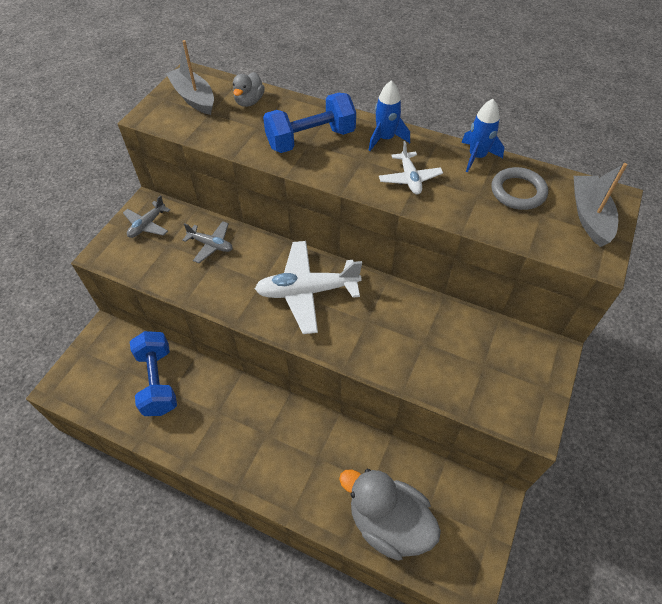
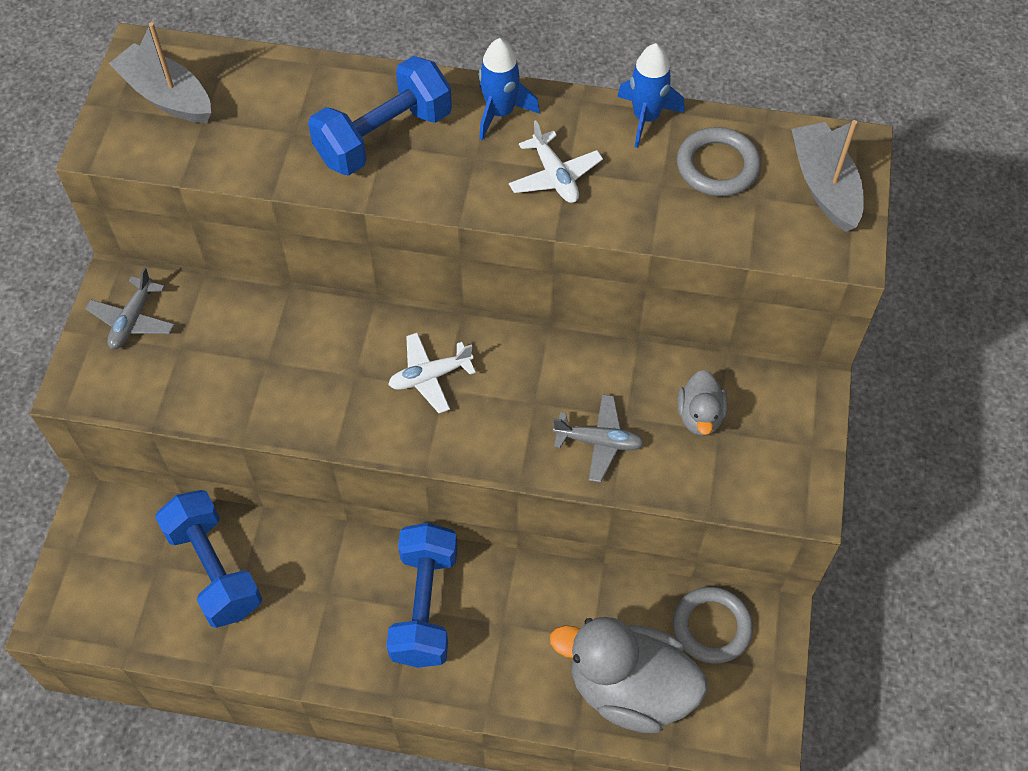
camera: 15 degrees left, 5 degrees up
(211, 245) = (252, 332): grey plane -> grey plane (599, 442)
(249, 101) = (261, 85): grey duck -> grey duck (700, 416)
(273, 434) = (424, 606): none -> blue dumbbell
(307, 291) = (430, 376): white plane -> white plane, size x0.54
(453, 495) = (711, 627): none -> grey ring

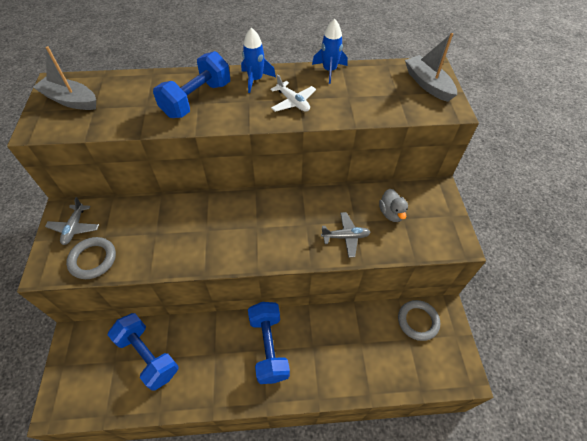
camera: 15 degrees left, 5 degrees down
(430, 376) = (247, 223): white plane -> none
(629, 688) = (389, 365): grey duck -> none
(717, 166) = (373, 85): grey ring -> grey ring (93, 259)

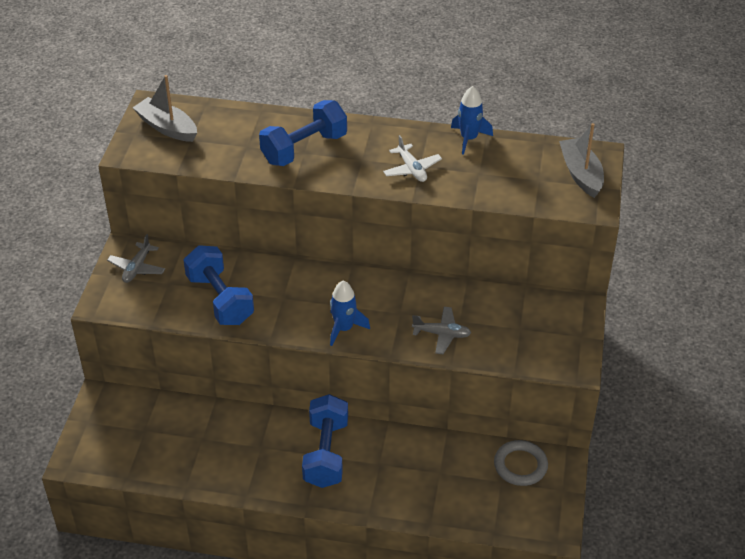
camera: 15 degrees right, 10 degrees down
(93, 259) = (153, 303): grey ring -> none
(148, 355) = (183, 432): blue dumbbell -> blue dumbbell (220, 299)
(255, 80) = (377, 136): blue rocket -> blue rocket (344, 328)
(391, 213) = (507, 320): grey duck -> none

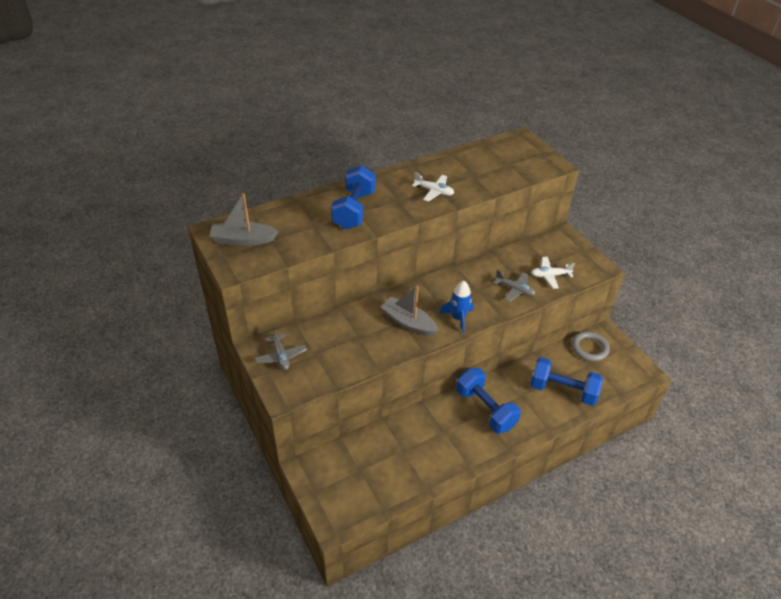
camera: 40 degrees left, 0 degrees up
(220, 299) = (362, 345): blue dumbbell -> blue dumbbell (562, 391)
(442, 334) = (514, 289): grey plane -> grey plane turned 60 degrees clockwise
(469, 139) = (443, 159): blue rocket -> none
(502, 342) = (550, 275): none -> white plane
(581, 174) = (526, 151): grey boat -> grey boat (408, 323)

